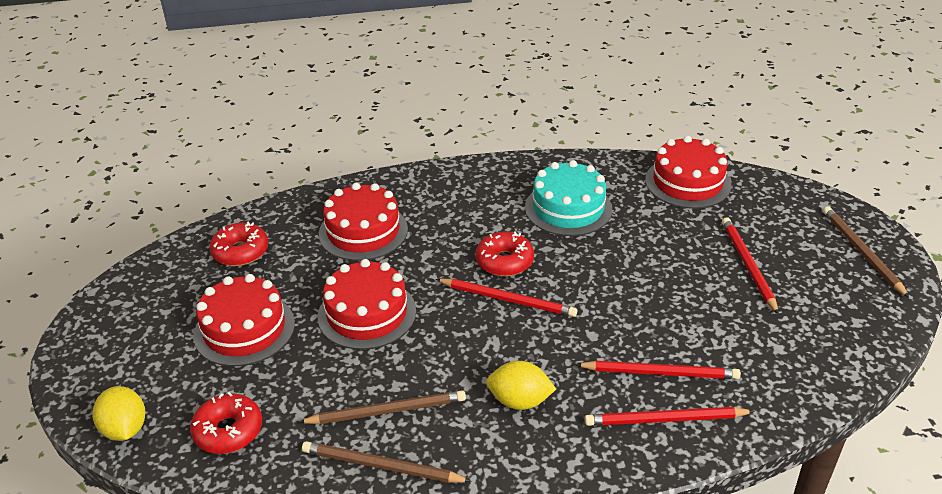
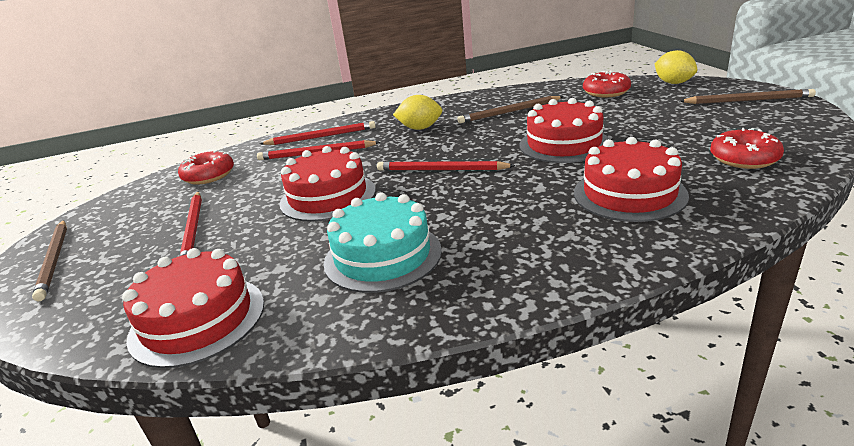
camera: 175 degrees right, 10 degrees down
(244, 329) = (658, 122): red cake -> red cake (328, 197)
(381, 466) = (498, 98): brown pencil -> brown pencil (748, 100)
(504, 261) = (452, 194): red donut -> red donut (209, 176)

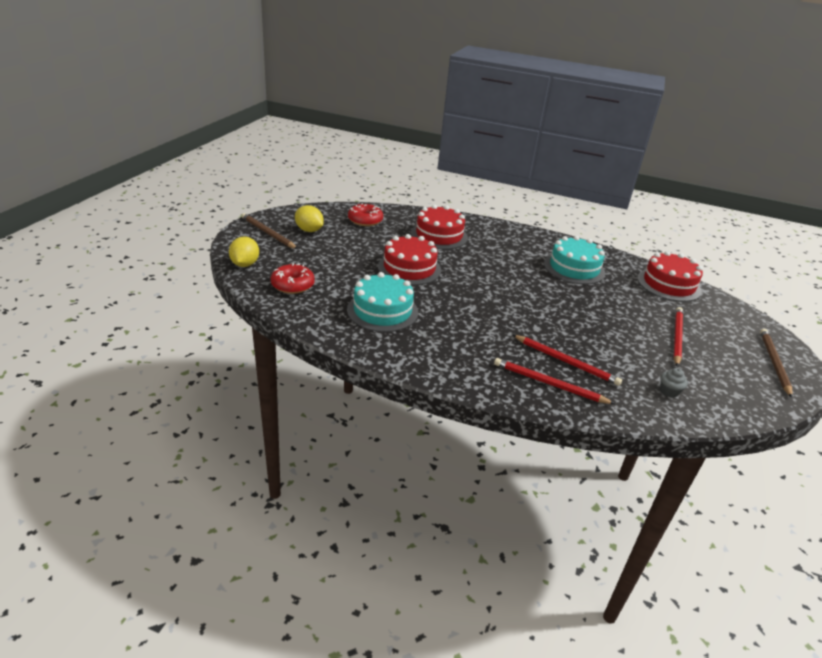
camera: 150 degrees left, 5 degrees up
(209, 176) = (669, 391): red donut -> grey cupcake
(328, 197) = (581, 314): red cake -> none
(420, 128) = (463, 338): yellow lemon -> yellow lemon (309, 230)
(441, 170) = (497, 293): red pencil -> none
(509, 112) = (382, 311): brown pencil -> turquoise cake

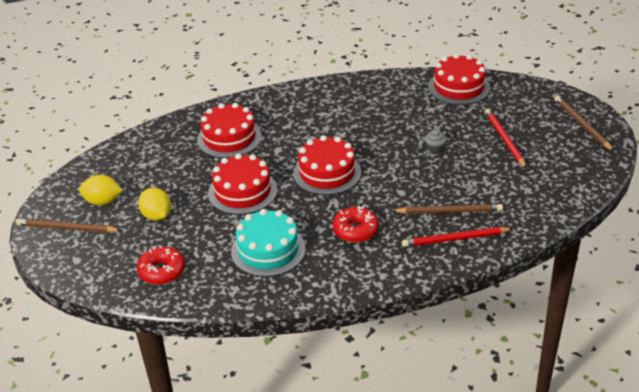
camera: 30 degrees left, 5 degrees up
(245, 264) = (90, 276): yellow lemon -> yellow lemon (157, 216)
(365, 220) = (142, 158): red donut -> red donut (355, 230)
(488, 287) = (327, 173): none -> red cake
(566, 362) = (449, 211): red pencil -> brown pencil
(574, 268) = (375, 111): turquoise cake -> none
(669, 391) = (536, 194): grey cupcake -> grey cupcake (435, 149)

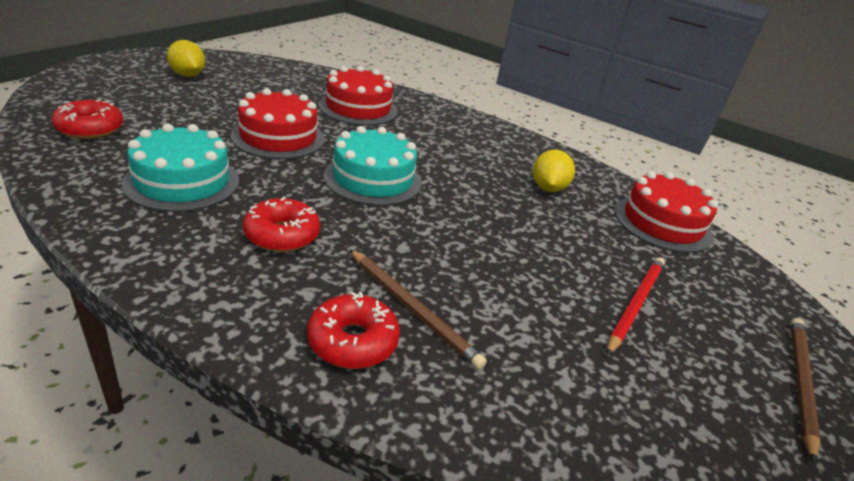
camera: 40 degrees right, 5 degrees down
(66, 228) = (130, 69): brown pencil -> none
(157, 216) = (189, 104): yellow lemon -> yellow lemon (548, 188)
(327, 173) = (373, 179): red cake -> turquoise cake
(435, 149) = (525, 245): grey cupcake -> none
(455, 239) = (352, 341): red pencil -> red donut

